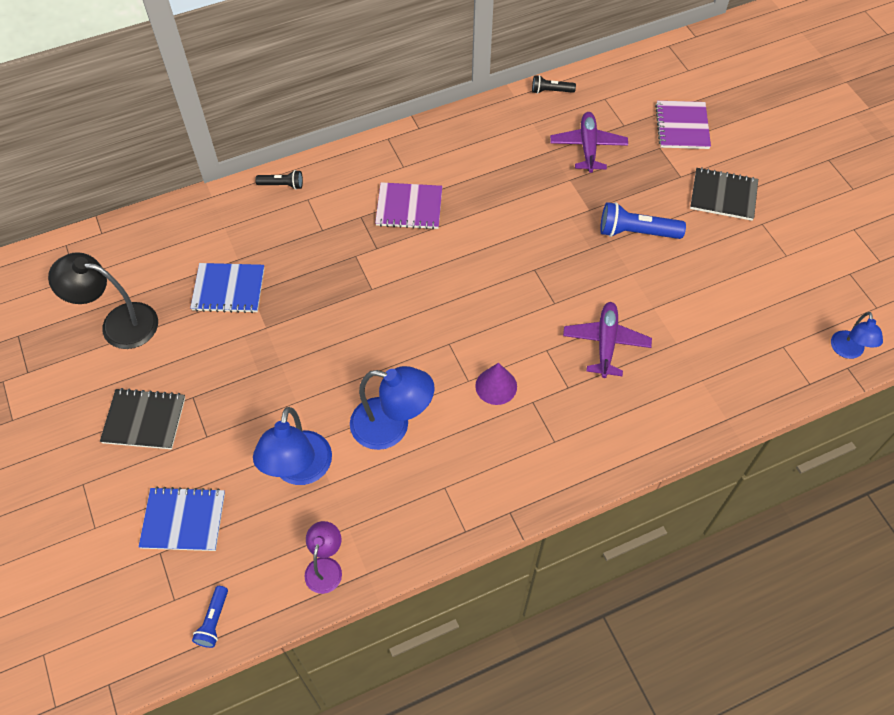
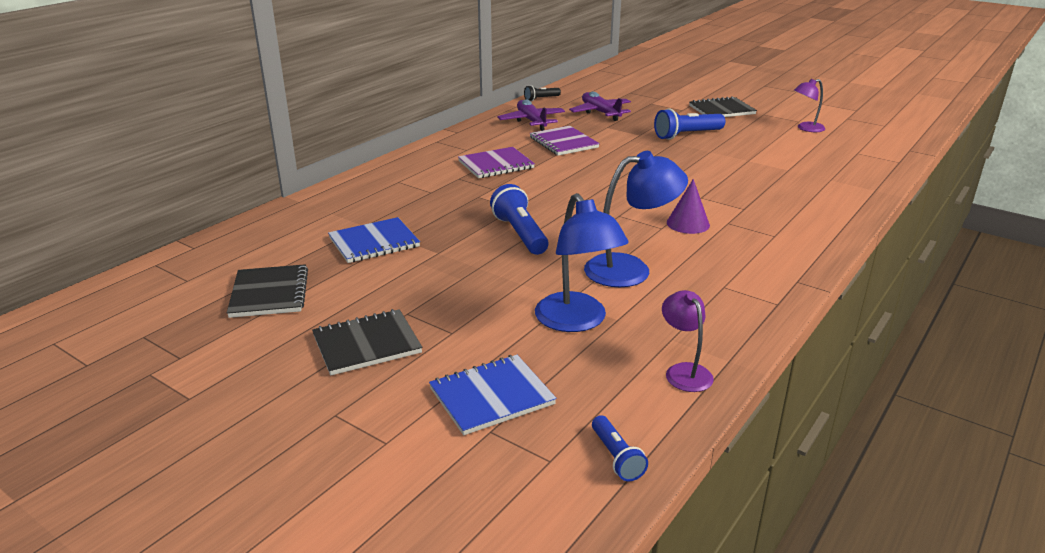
camera: 30 degrees left, 30 degrees down
(118, 323) = (269, 293): black lamp -> black notebook
(282, 185) = (365, 180): black flashlight -> none
(346, 332) = (520, 234): none -> blue flashlight
(606, 343) = (739, 182): purple plane -> purple plane (531, 121)
(682, 126) = (653, 93): purple notebook -> purple notebook (563, 143)
(778, 275) = (806, 128): none -> purple lamp
(848, 351) = (898, 144): blue lamp -> none

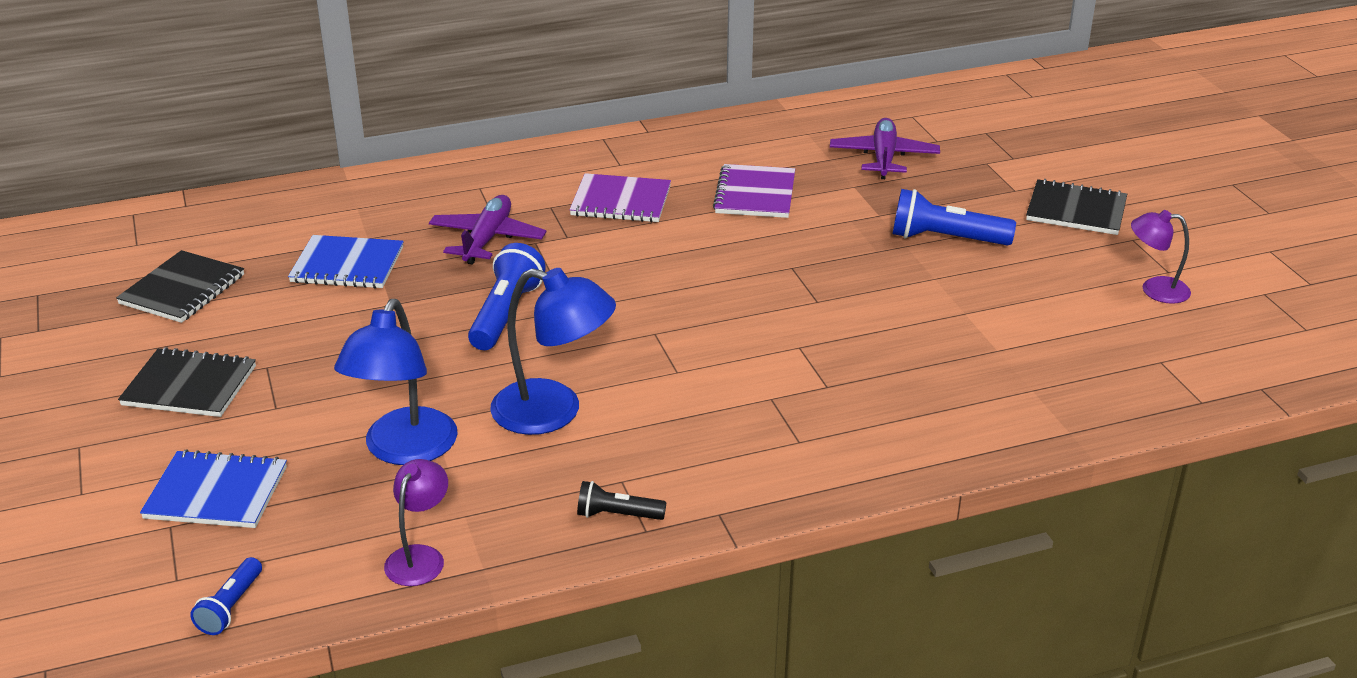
camera: 35 degrees right, 5 degrees up
(531, 121) = (766, 143): purple plane -> purple plane (487, 239)
(541, 99) = (837, 106): black flashlight -> black flashlight (617, 515)
(688, 224) = (718, 379): purple cone -> none

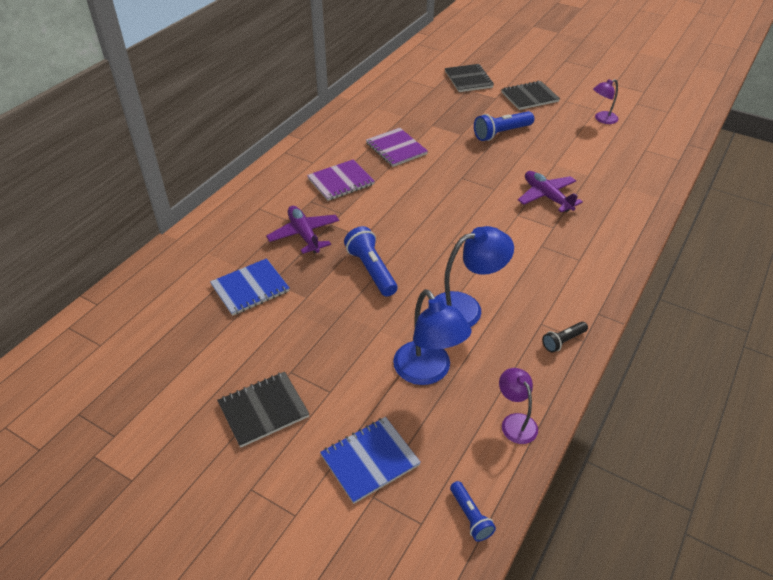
camera: 40 degrees left, 10 degrees up
(182, 289) = (173, 356): black notebook -> black notebook (468, 79)
(883, 158) = (425, 105): purple plane -> purple plane (547, 197)

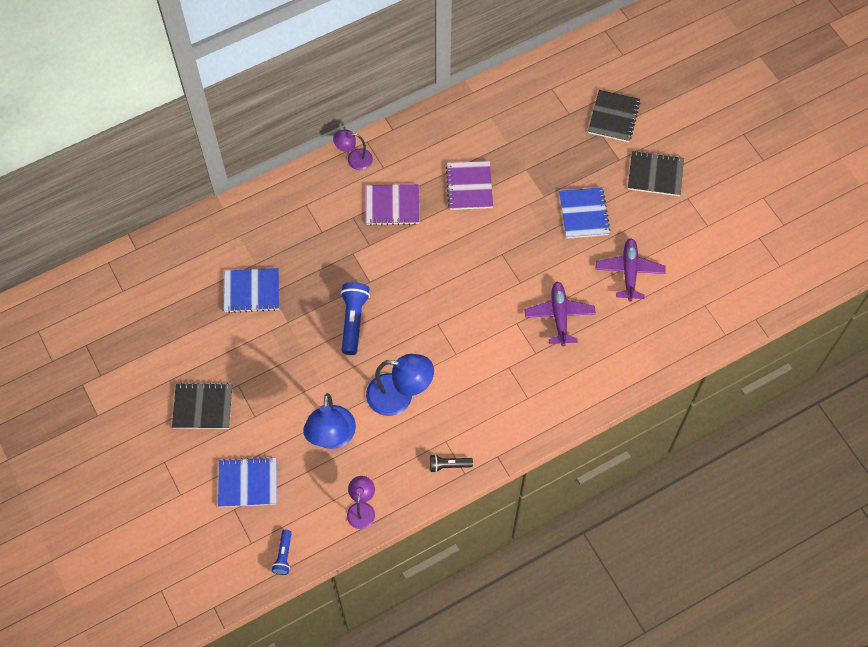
camera: 30 degrees right, 20 degrees up
(304, 235) = (324, 254): purple plane -> purple plane (629, 272)
(501, 133) = (584, 214): blue flashlight -> blue notebook
(602, 119) = (701, 243): purple lamp -> purple lamp (354, 159)

